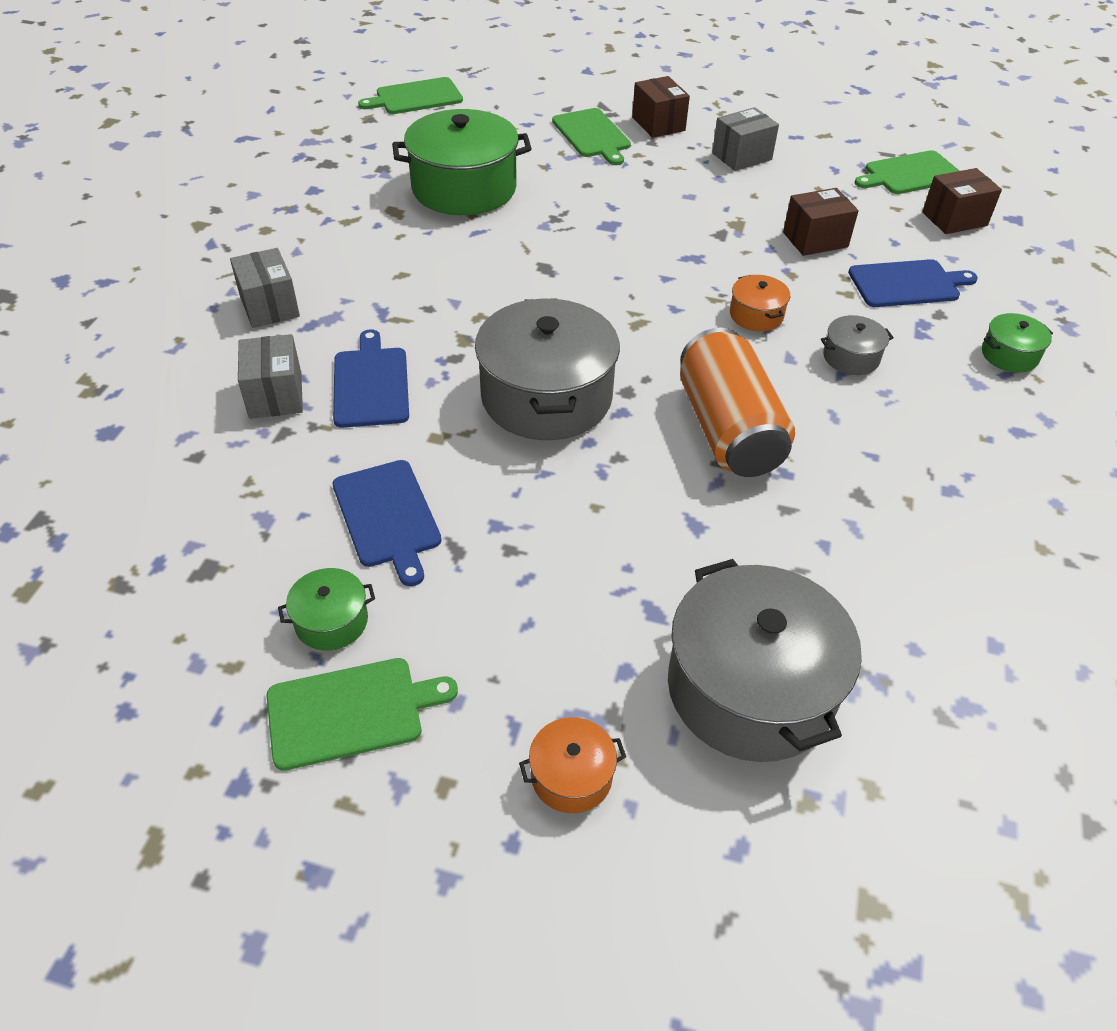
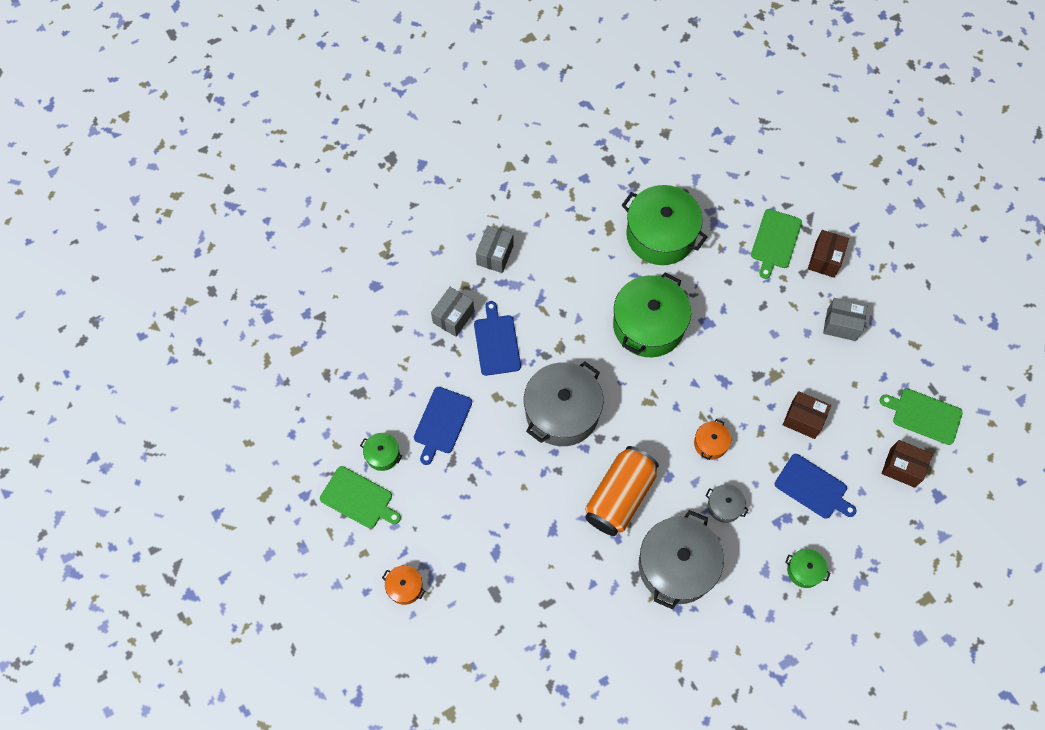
camera: 45 degrees right, 20 degrees up
(371, 384) = (497, 342): blue cutting board -> blue cutting board turned 45 degrees counterclockwise
(415, 97) = (709, 130): green cutting board -> none
(547, 261) = (648, 325): none -> green pot
(750, 688) = (496, 612): grey pot -> grey pot (676, 565)

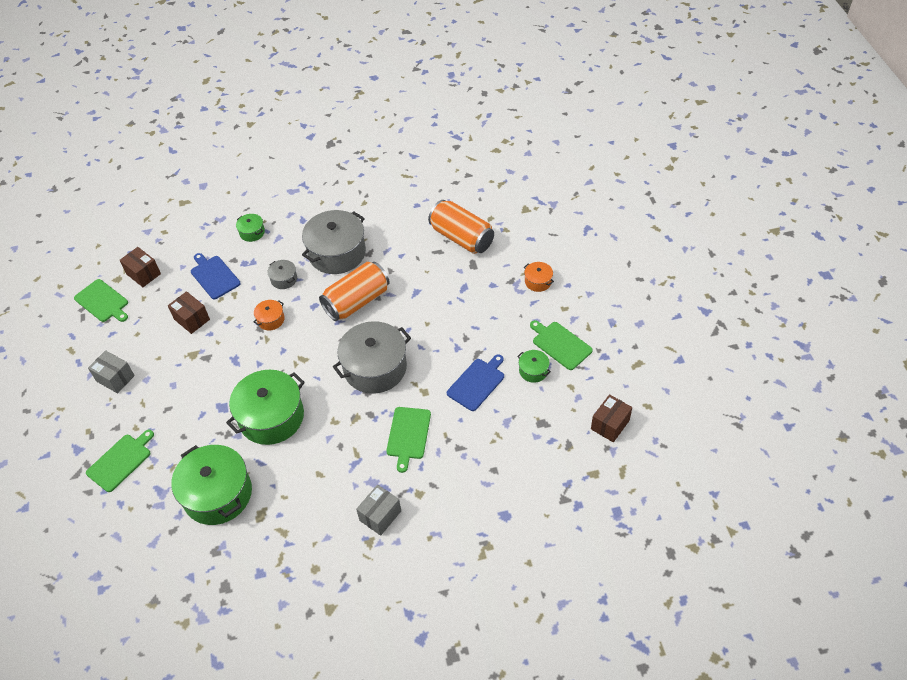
camera: 160 degrees left, 15 degrees down
(453, 317) = (439, 467): grey box -> none
(497, 342) = (408, 435): blue cutting board -> green cutting board
(523, 636) = (461, 238): none -> orange can
(825, 259) = (90, 434): brown box -> brown box (610, 425)

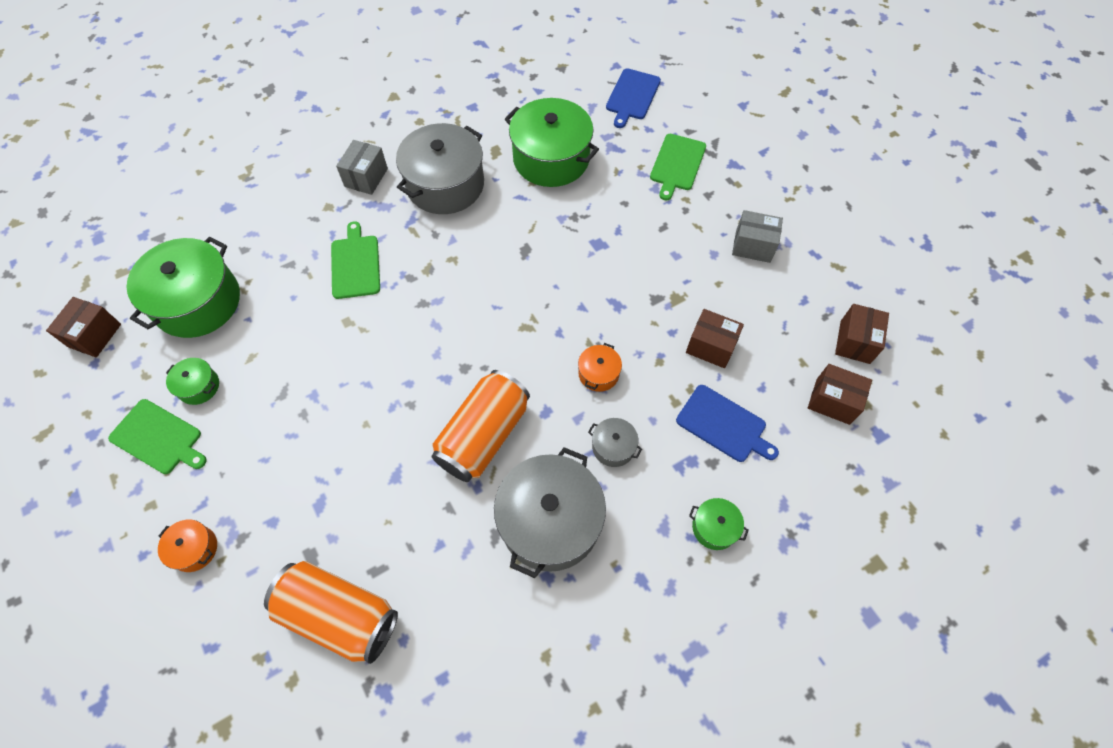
camera: 160 degrees right, 10 degrees up
(102, 302) = (855, 342): green cutting board -> brown box
(271, 417) = (532, 246): green pot -> green pot (197, 302)
(375, 368) = (423, 338): grey pot -> grey pot (445, 184)
(477, 383) = (277, 350): blue cutting board -> blue cutting board (632, 96)

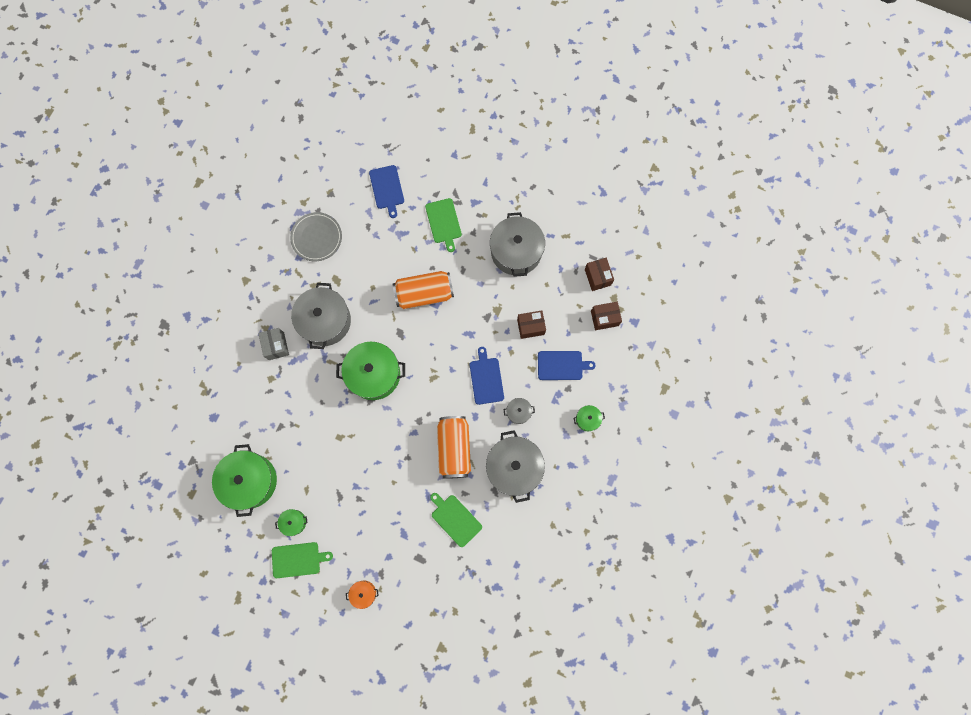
camera: 35 degrees left, 15 degrees up
(95, 335) = (213, 535): brown box -> none
(339, 615) = (453, 572): orange can -> orange can (424, 294)
(355, 264) = (316, 402): green cutting board -> green cutting board (455, 519)
(509, 99) = (316, 237): none -> grey plate
(551, 158) = (371, 264): green pot -> green pot (374, 374)
(598, 373) = (486, 379): orange pot -> blue cutting board
(753, 246) = (516, 251): grey box -> grey pot

